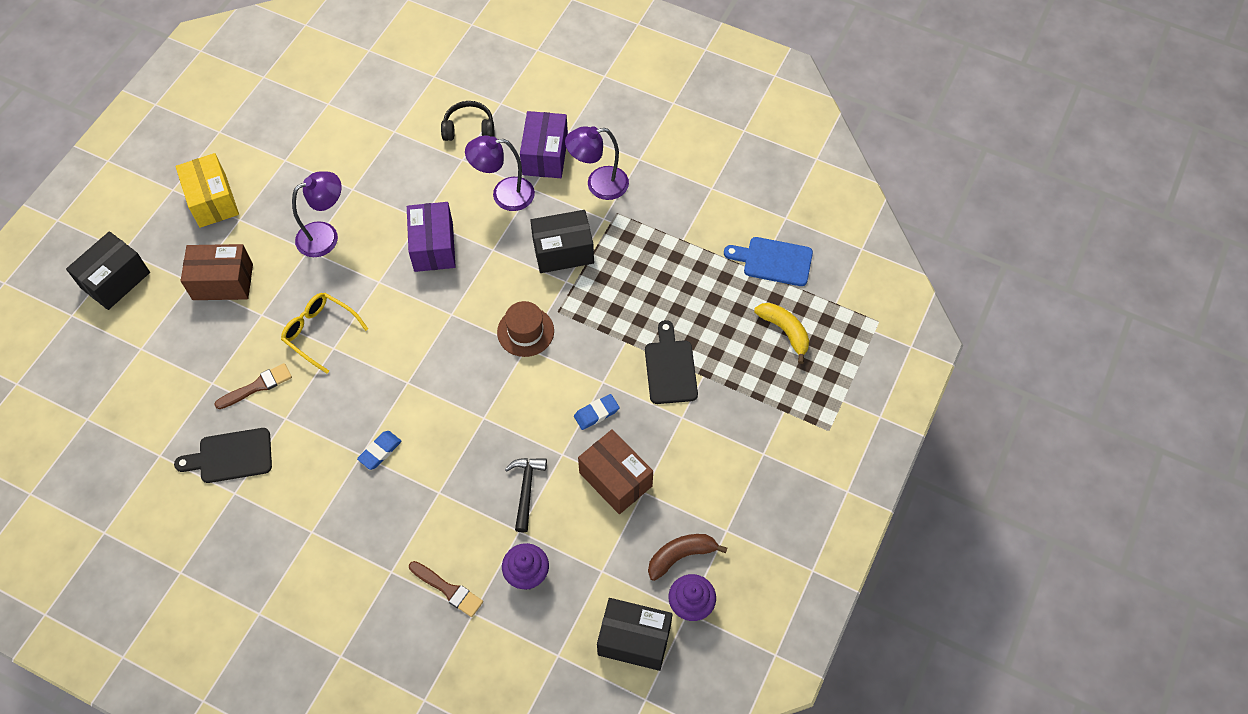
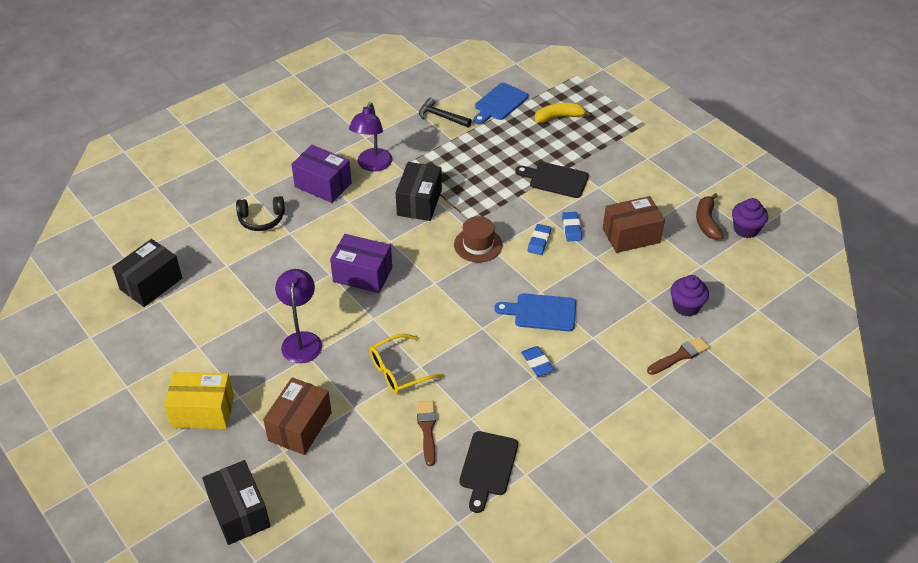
camera: 65 degrees left, 15 degrees down
(453, 429) = (541, 312): none -> blue cutting board
(469, 128) = (261, 219): black headphones -> black headphones turned 120 degrees counterclockwise
(504, 194) = (342, 219): purple lamp -> none
(526, 490) = (616, 286): black hammer -> black hammer (441, 116)
(559, 388) = (539, 241): none -> blue eraser
(634, 640) = (761, 266): black box -> black box (151, 284)

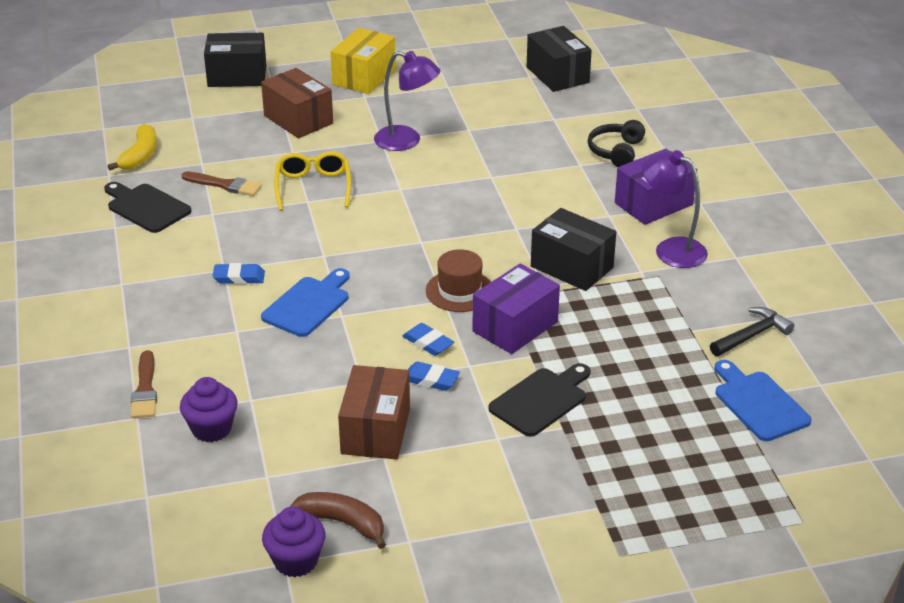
camera: 115 degrees right, 10 degrees down
(362, 274) = (473, 197): purple box -> purple box (515, 327)
(558, 117) = (690, 456): yellow banana -> yellow banana (140, 155)

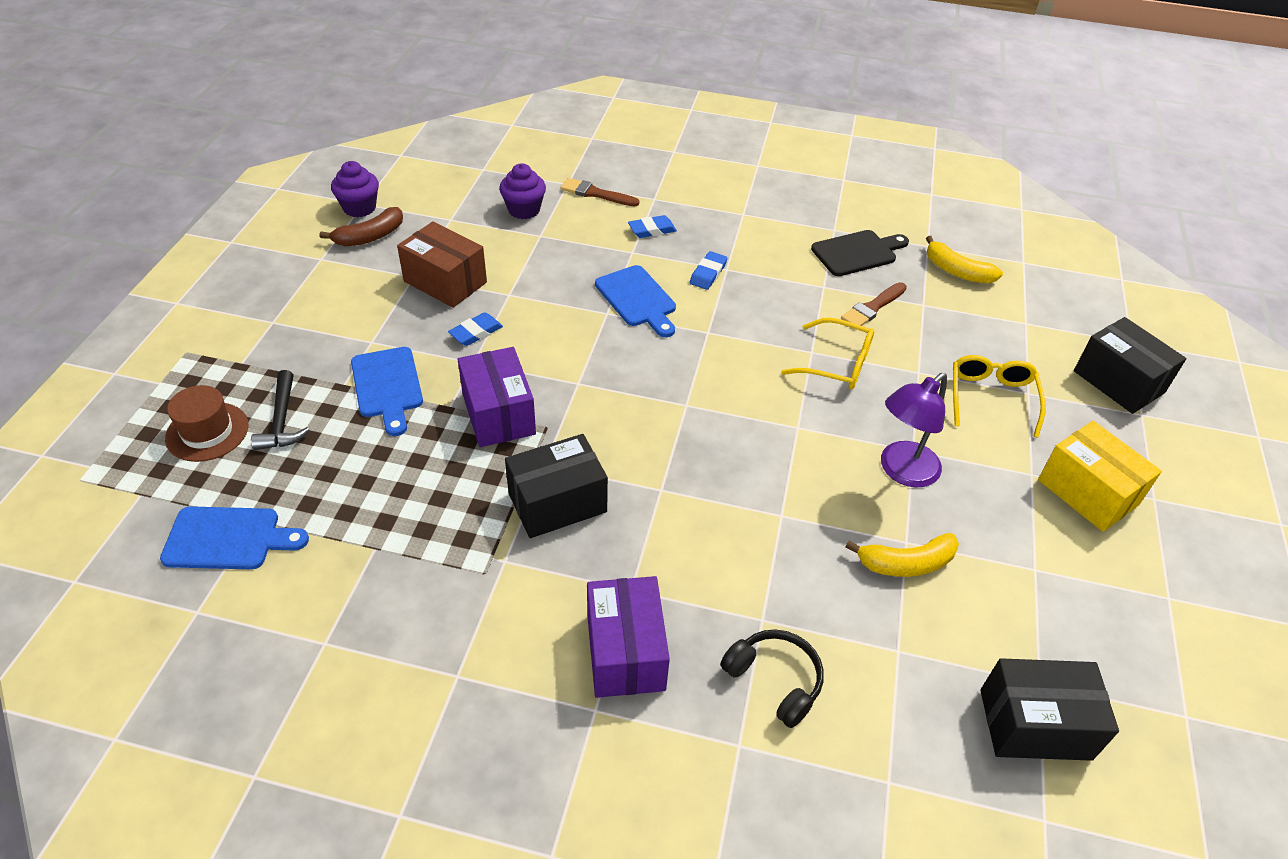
camera: 115 degrees right, 10 degrees up
(237, 76) = (1118, 382): black box -> black box turned 60 degrees counterclockwise
(298, 119) = (991, 398): brown box -> yellow glasses
(428, 343) = (525, 349): blue eraser -> blue eraser (652, 230)
(459, 291) = (583, 399): brown hat -> brown hat (207, 432)
(486, 126) = (906, 563): none -> yellow banana
(541, 400) = (387, 386): black cutting board -> blue cutting board
(671, 249) = (522, 615): purple lamp -> none
(752, 335) = (318, 598): black hammer -> black hammer (282, 420)

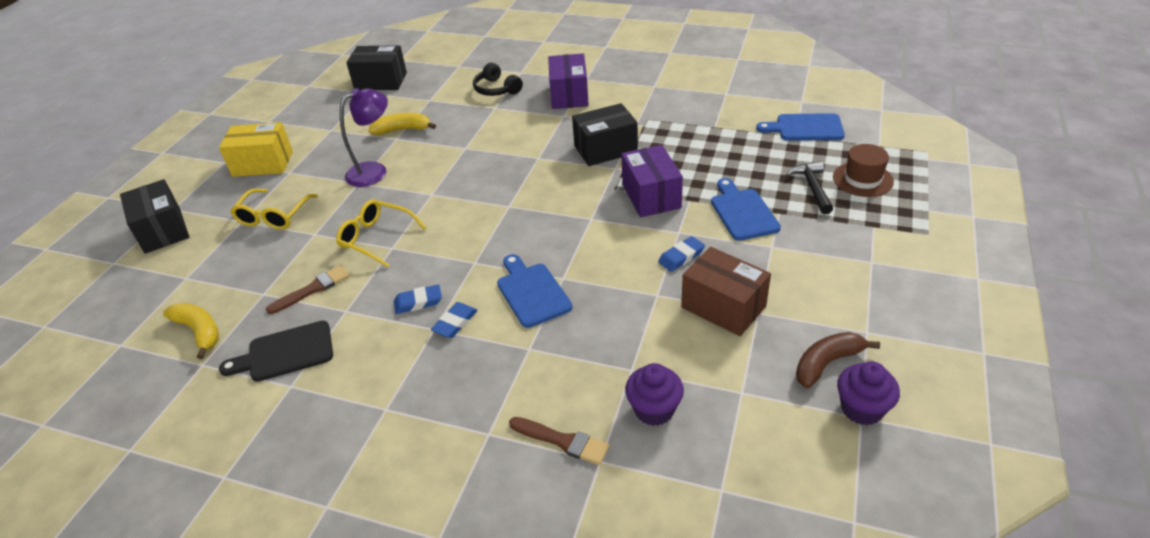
camera: 170 degrees left, 5 degrees down
(652, 230) = (501, 380): blue eraser -> blue eraser (418, 302)
(1087, 492) = (262, 164): yellow box -> yellow box turned 60 degrees counterclockwise

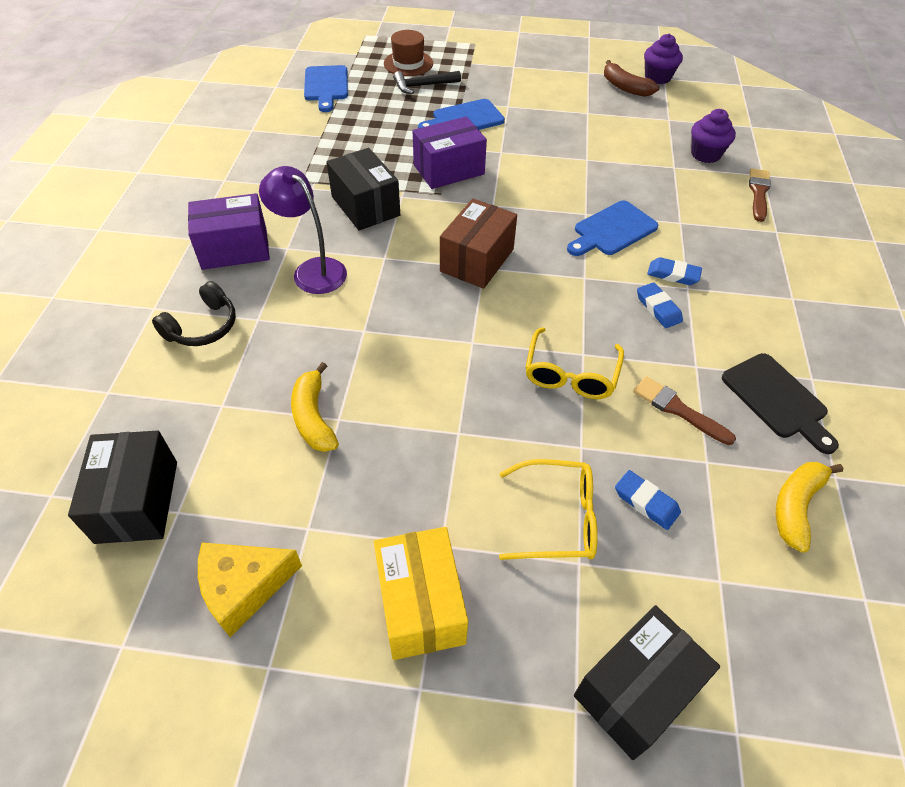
camera: 105 degrees left, 10 degrees up
(312, 113) = (244, 587): none -> yellow cheese
(374, 171) = (427, 421): purple lamp -> purple lamp (312, 270)
(681, 256) = (534, 149): blue eraser -> blue eraser (646, 502)
(723, 307) = (588, 127): brown box -> brown box (477, 260)

